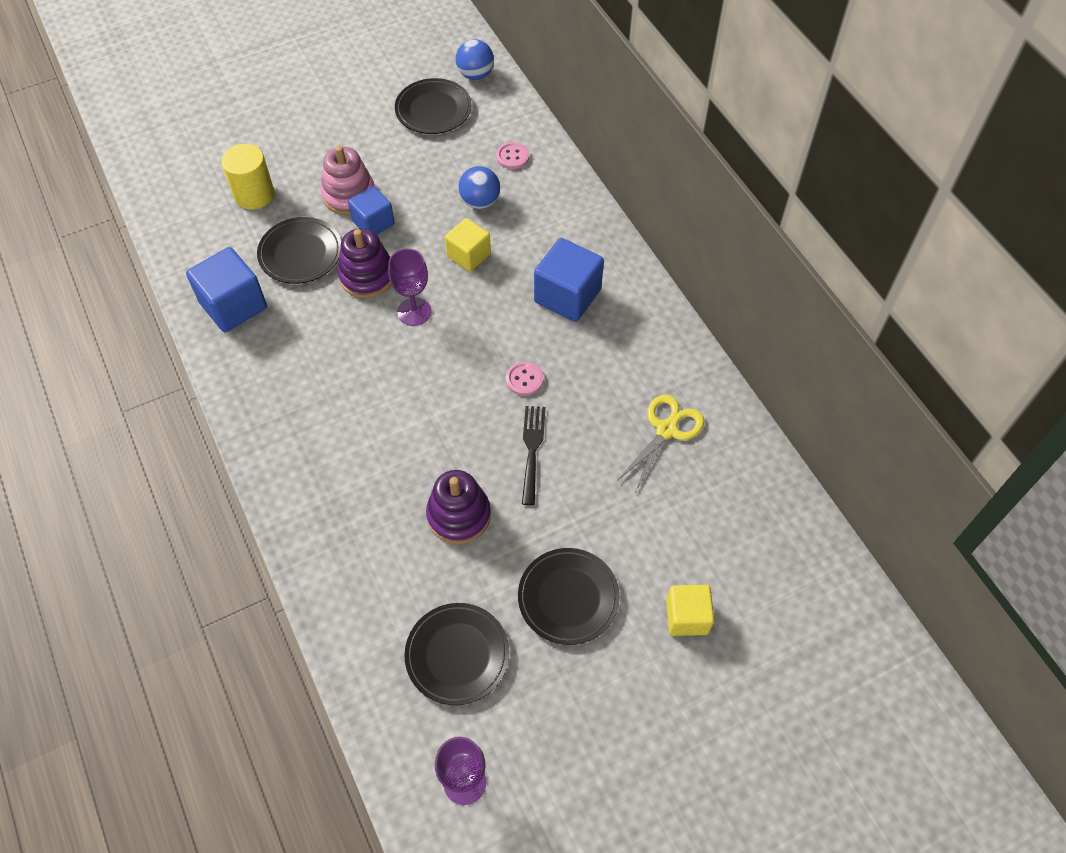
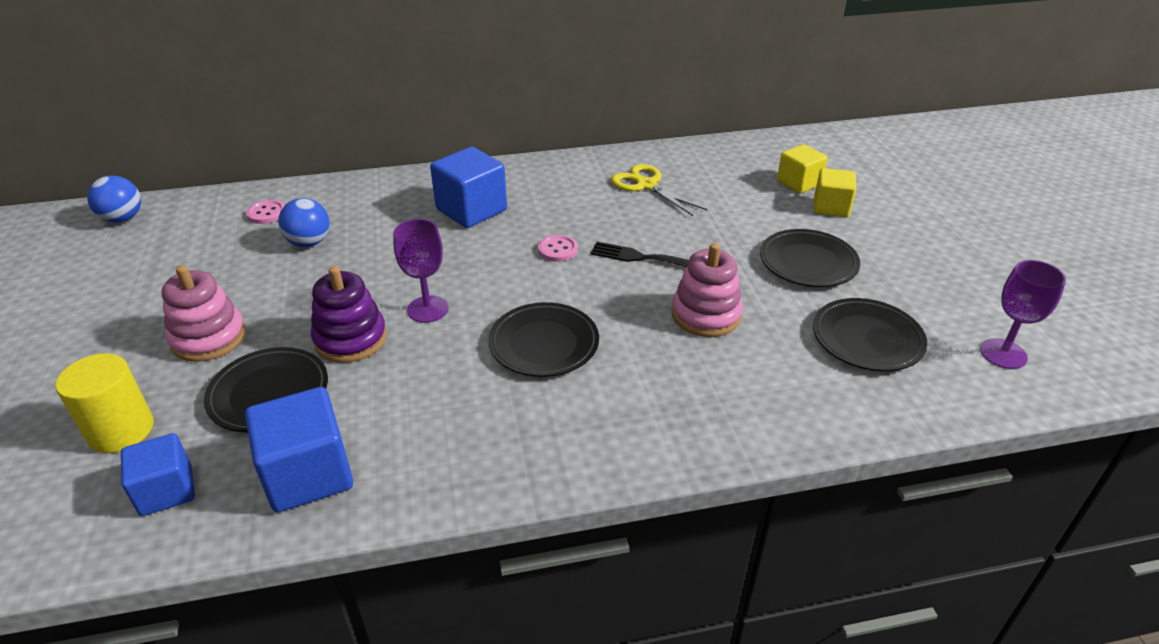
camera: 75 degrees left, 20 degrees down
(373, 223) = (272, 323): blue cube -> blue cube (166, 490)
(433, 110) = (142, 254): black plate -> black plate (544, 344)
(459, 515) = (706, 315): purple stacking toy -> pink stacking toy
(468, 255) = (377, 260): yellow cube -> yellow cube (798, 183)

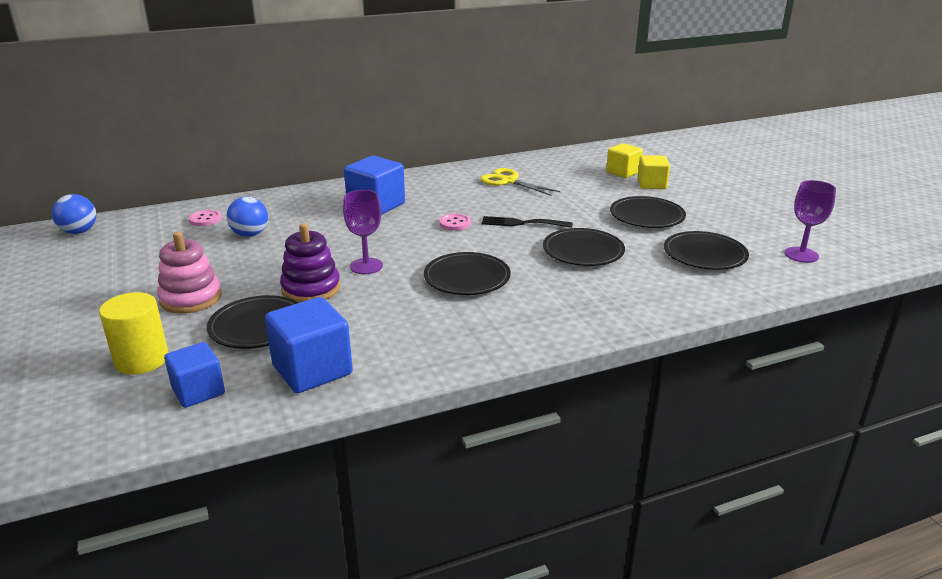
camera: 10 degrees left, 10 degrees down
(706, 315) = (583, 251): pink stacking toy -> black plate

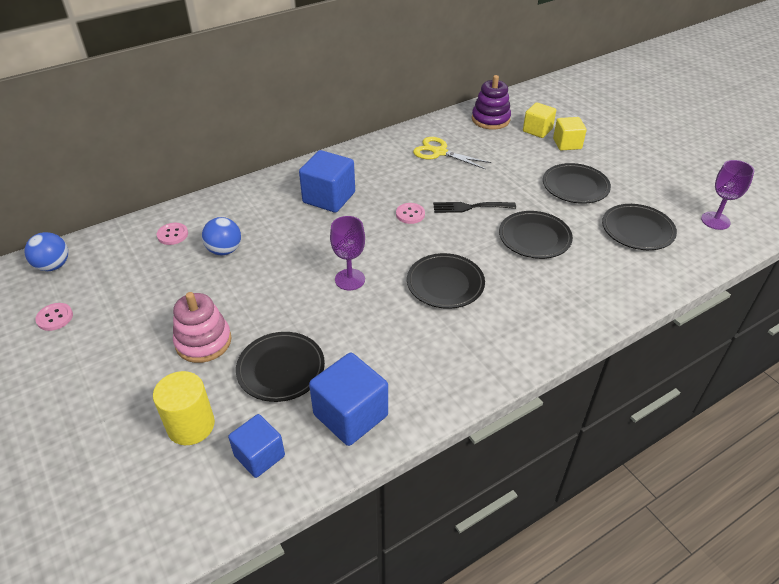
camera: 10 degrees left, 15 degrees up
(58, 268) = (55, 318): none -> pink button
(311, 289) = (310, 315): purple stacking toy -> purple stacking toy (490, 119)

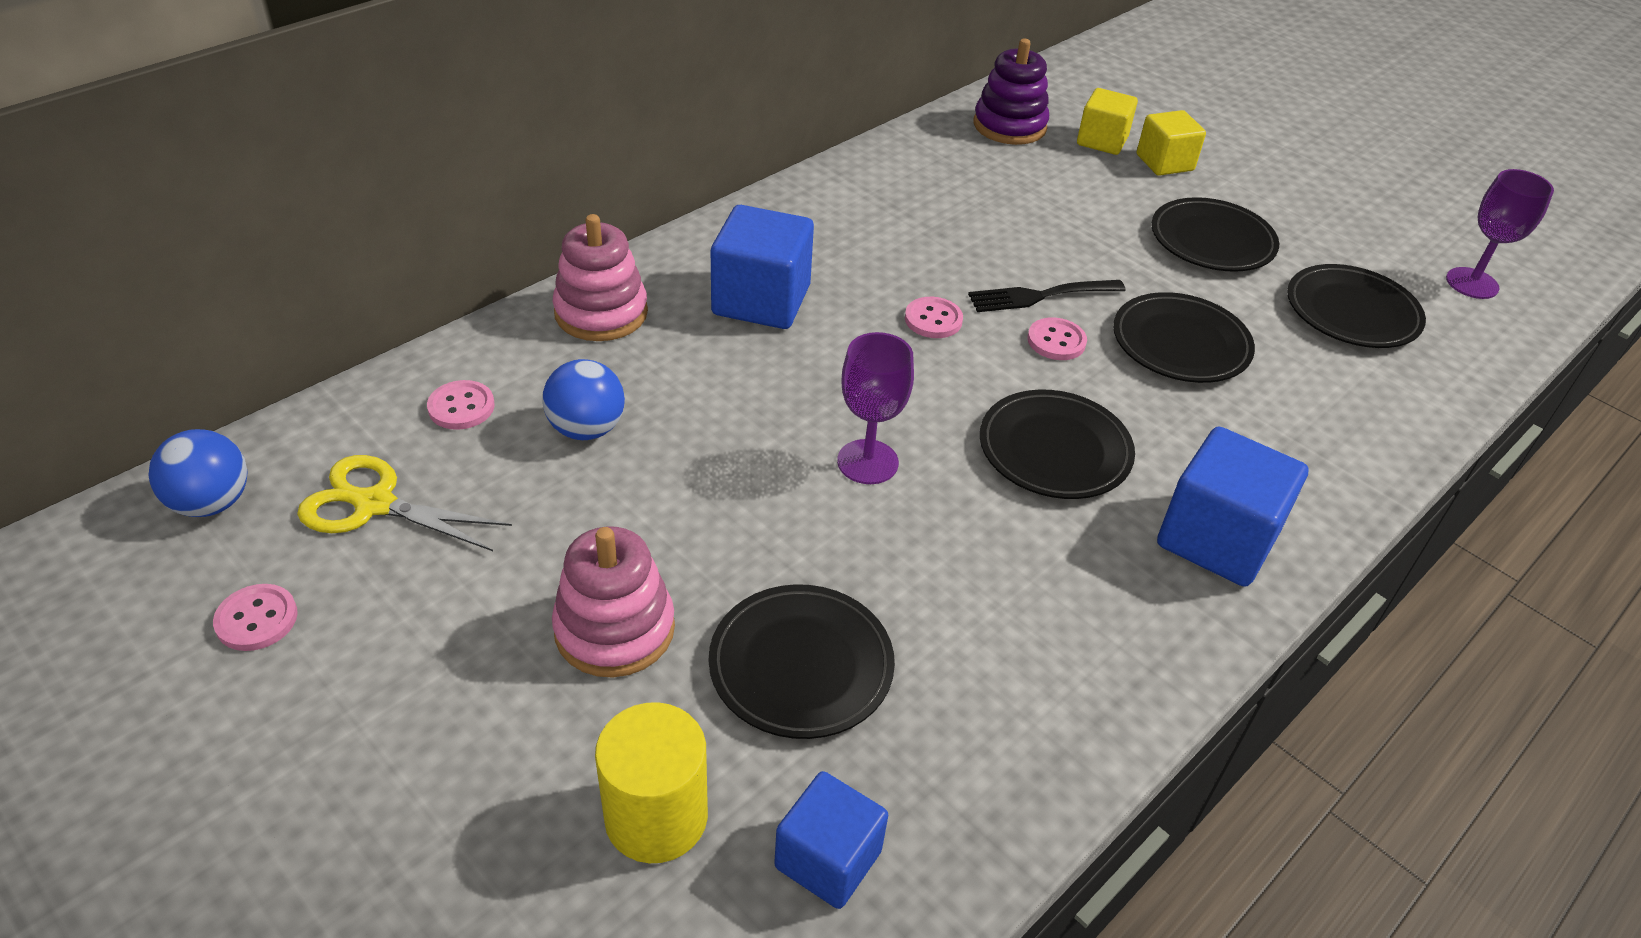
camera: 15 degrees left, 0 degrees up
(251, 197) = (601, 313): none -> pink stacking toy
(350, 415) = (979, 741): blue cube -> blue cube (1217, 539)
(439, 152) = (940, 195): yellow scissors -> yellow scissors (375, 504)
(469, 230) = (1056, 341): none -> pink button

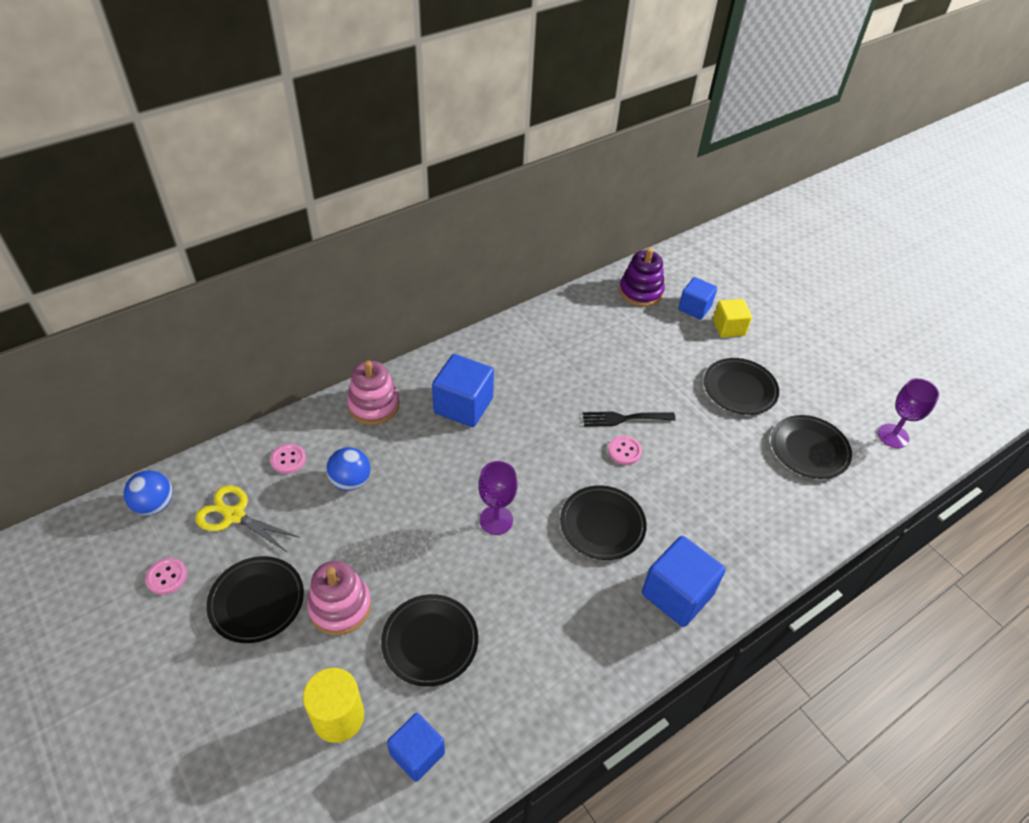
camera: 10 degrees right, 5 degrees up
(933, 320) = (557, 429): pink button -> none
(1102, 141) = (694, 308): yellow cube -> blue cube
(1180, 344) = (697, 461): black plate -> black plate (257, 601)

